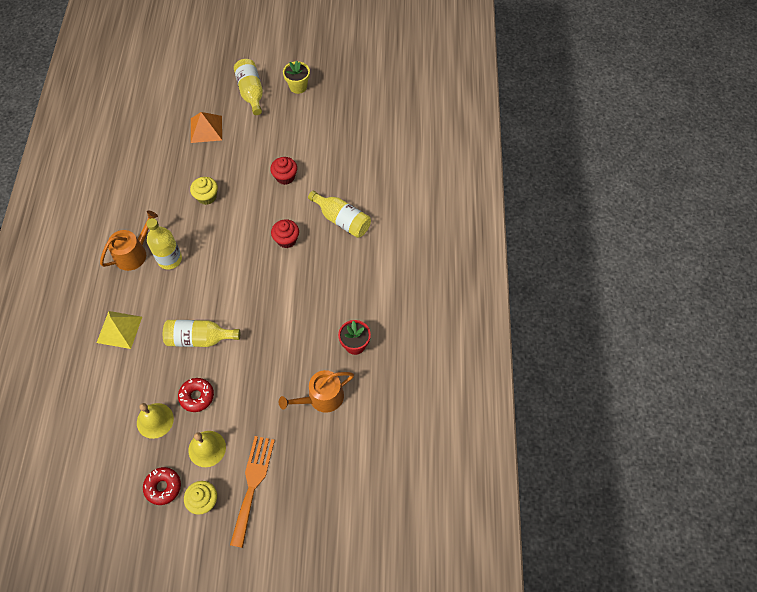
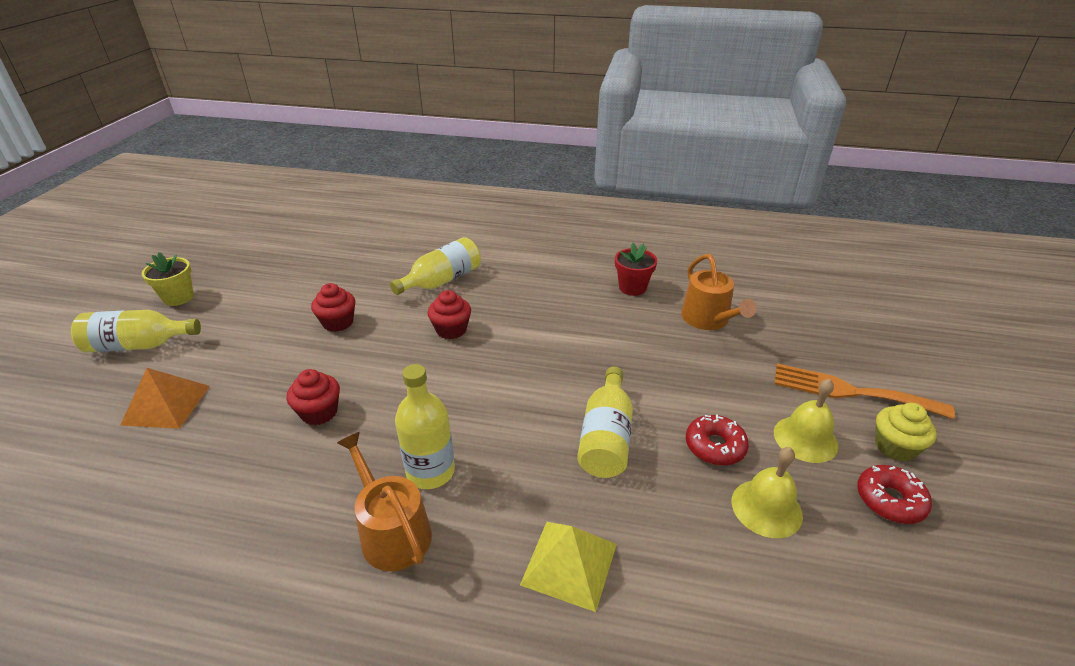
camera: 80 degrees left, 25 degrees down
(207, 197) = (319, 412): yellow cupcake -> red cupcake

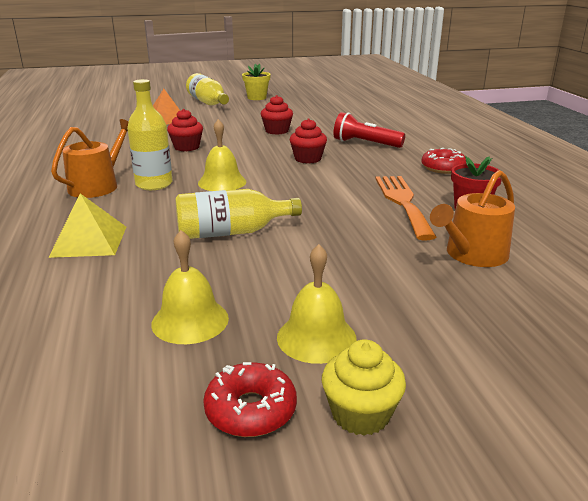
camera: 65 degrees right, 10 degrees down
(442, 281) = (365, 144): yellow bottle -> red flashlight
(469, 411) = (222, 182): none -> yellow bell
(715, 446) = (259, 283): red donut -> red donut (443, 168)
(850, 391) = (447, 368): orange fork -> orange fork (403, 202)

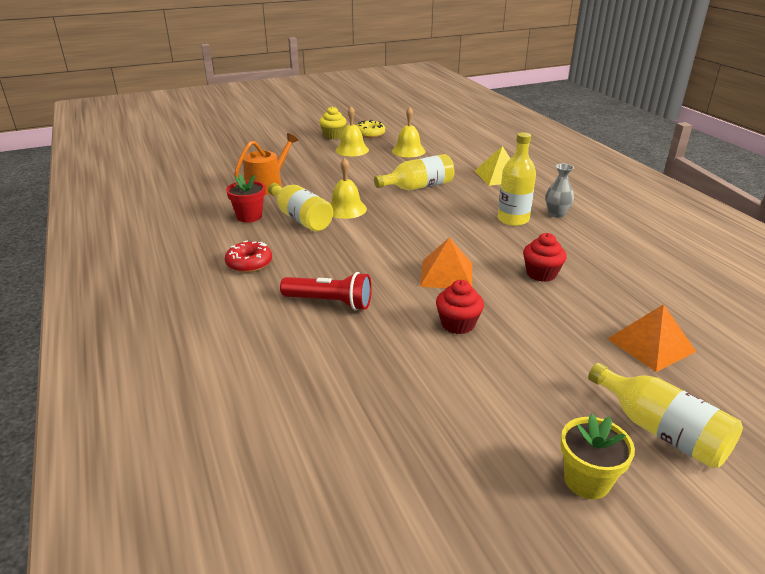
camera: 170 degrees right, 5 degrees up
(97, 186) = (556, 214): orange watering can -> grey vase
(222, 182) = (458, 226): yellow bell -> yellow bell (346, 209)
(251, 410) = (370, 134): red donut -> yellow donut
(265, 151) = (446, 274): none -> orange pyramid
(308, 159) = (393, 265): red cupcake -> none
(403, 202) = (301, 218): orange fork -> yellow bottle

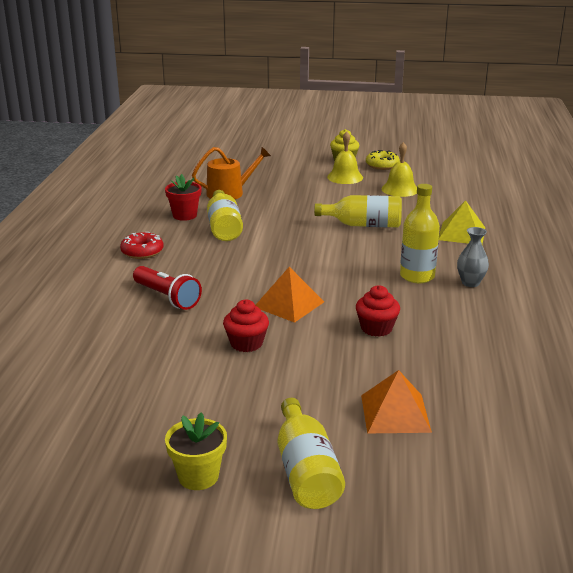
camera: 30 degrees right, 5 degrees down
(346, 209) = (272, 229): yellow bell -> none

